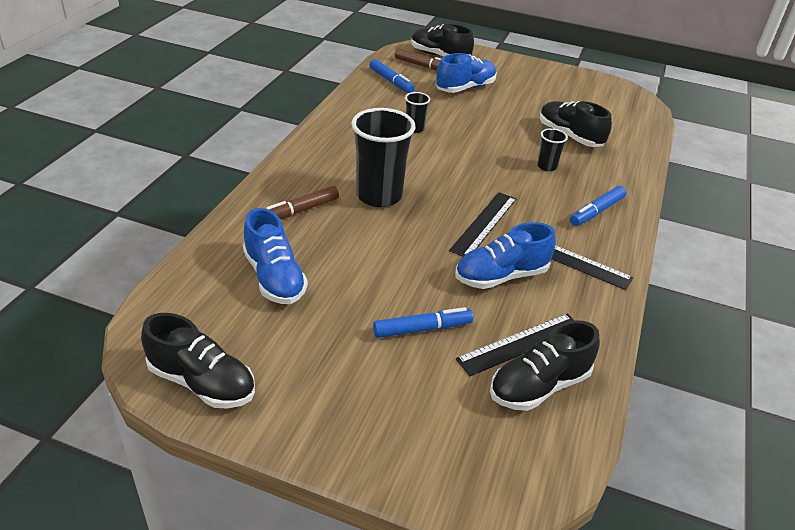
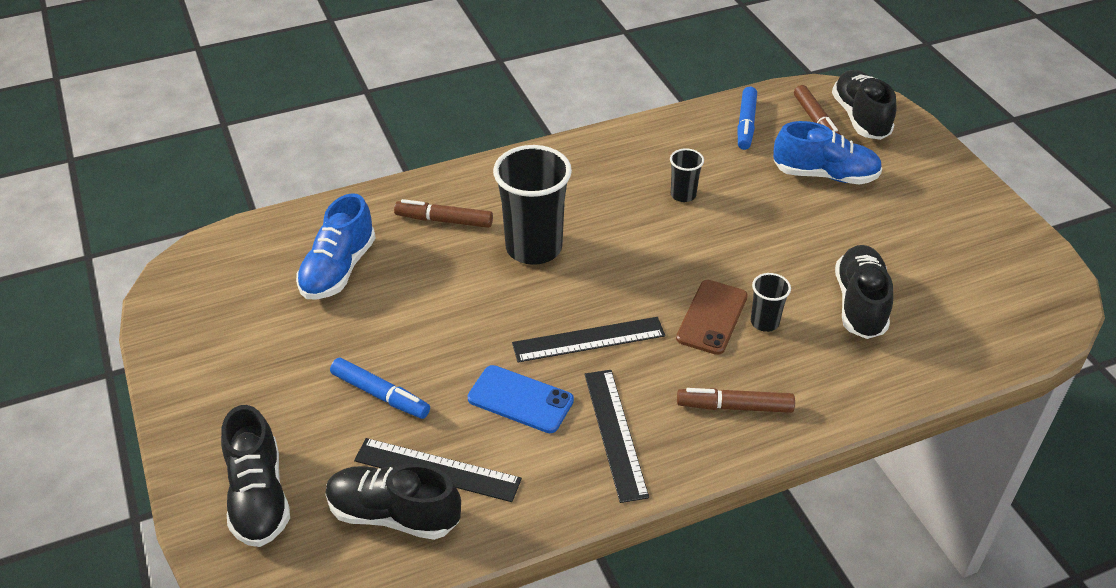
camera: 50 degrees right, 5 degrees up
(202, 382) = (181, 319): black shoe -> black shoe (258, 496)
(501, 276) = (520, 399): blue shoe -> blue phone
(521, 178) = (712, 317): none -> brown phone
(596, 211) = (734, 407): blue marker -> brown marker

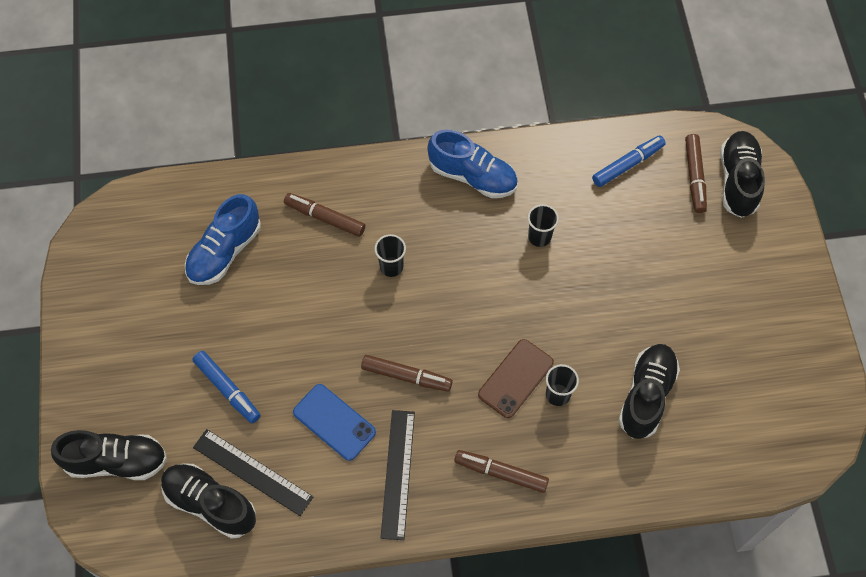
camera: 15 degrees right, 20 degrees up
(258, 496) = (116, 461): black shoe -> black shoe turned 90 degrees counterclockwise
(534, 248) = (391, 267): black cup -> black cup, size x0.48
(588, 340) = (406, 376): black ruler -> brown marker
(746, 124) = (627, 164): blue marker -> blue marker turned 150 degrees counterclockwise
(825, 175) = (675, 244): blue shoe -> blue shoe (473, 176)

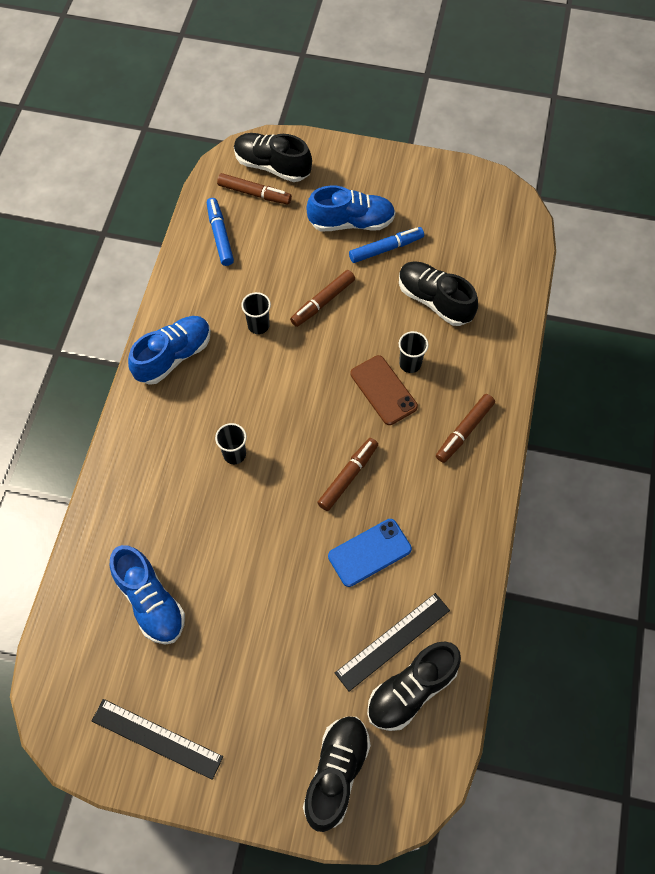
camera: 70 degrees left, 0 degrees up
(227, 389) = (300, 641): blue marker -> blue marker (386, 248)
(325, 218) = (156, 496): brown marker -> brown marker (323, 302)
(398, 474) = (437, 513): black ruler -> black ruler (157, 738)
(705, 281) = (351, 222): none -> blue shoe

